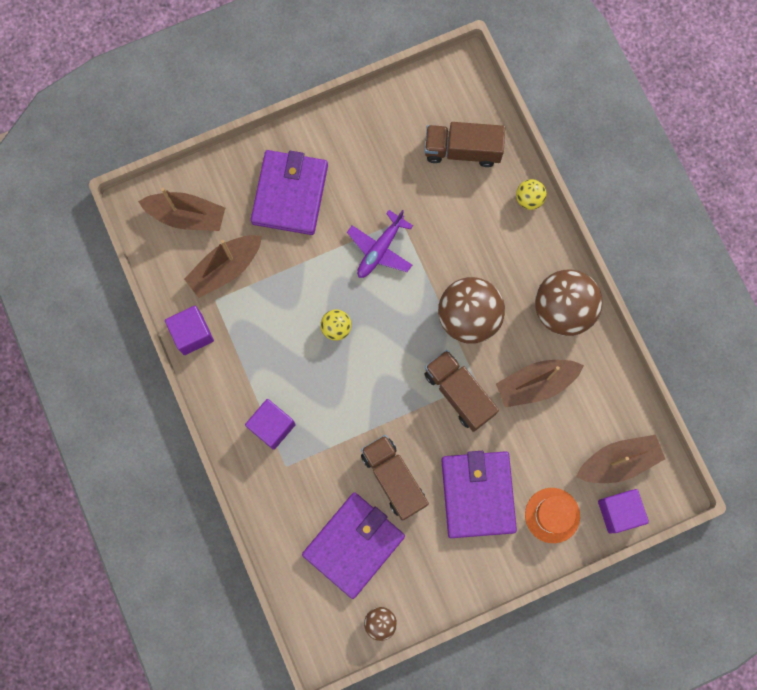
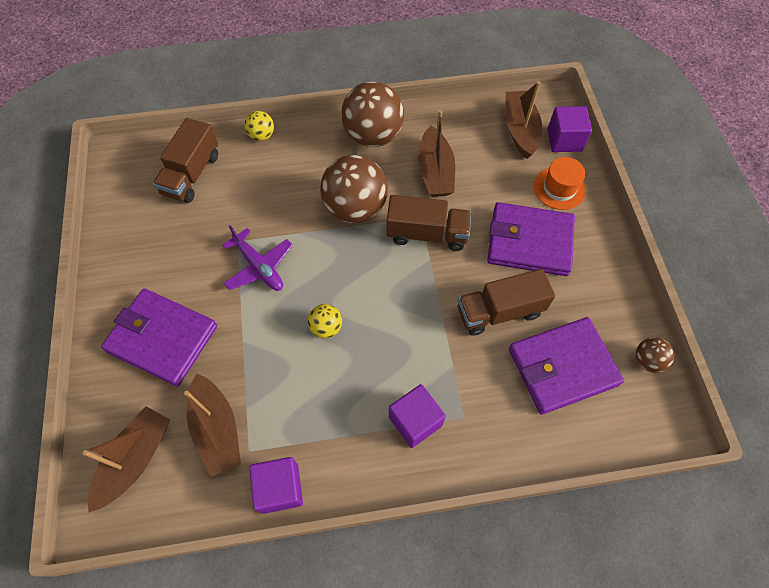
camera: 75 degrees left, 15 degrees down
(354, 545) = (562, 367): purple wallet -> purple wallet turned 75 degrees counterclockwise
(459, 393) = (427, 234): brown truck -> brown truck turned 150 degrees counterclockwise

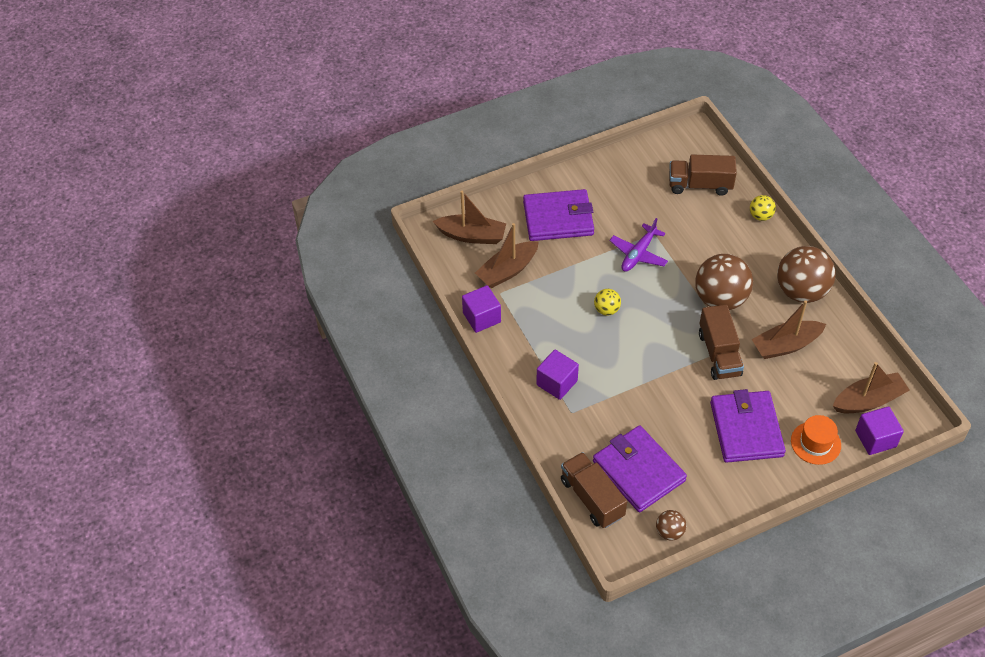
camera: 75 degrees right, 10 degrees down
(162, 338) = (558, 218): purple wallet -> purple wallet turned 75 degrees clockwise
(499, 311) = (669, 419): brown truck -> brown truck (592, 498)

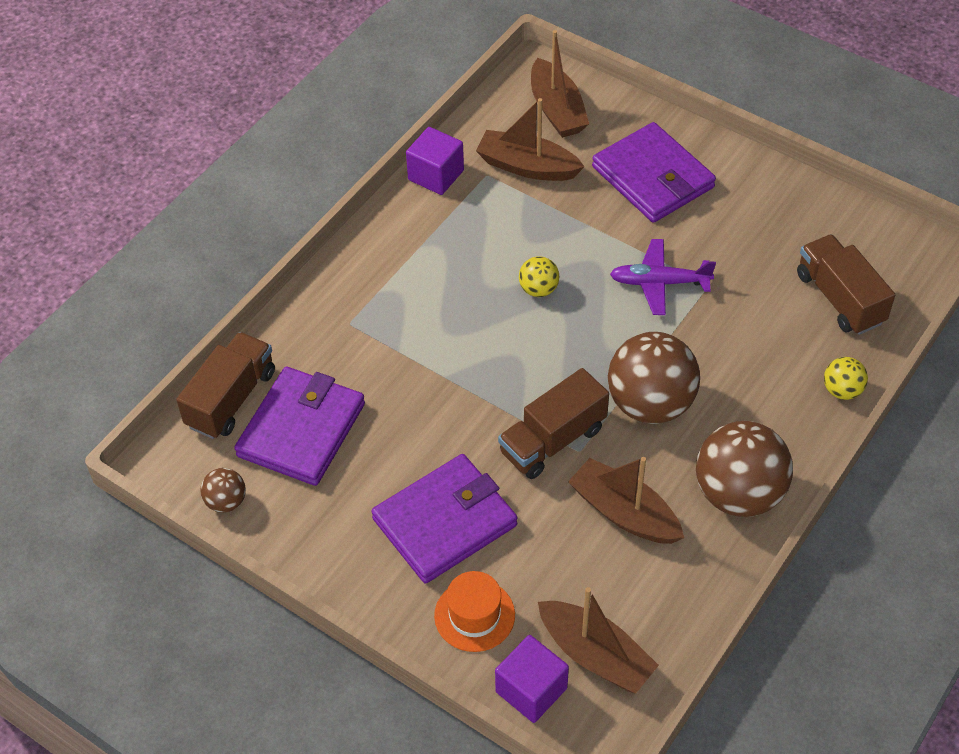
camera: 60 degrees right, 0 degrees up
(557, 383) = (385, 289): purple cube -> none

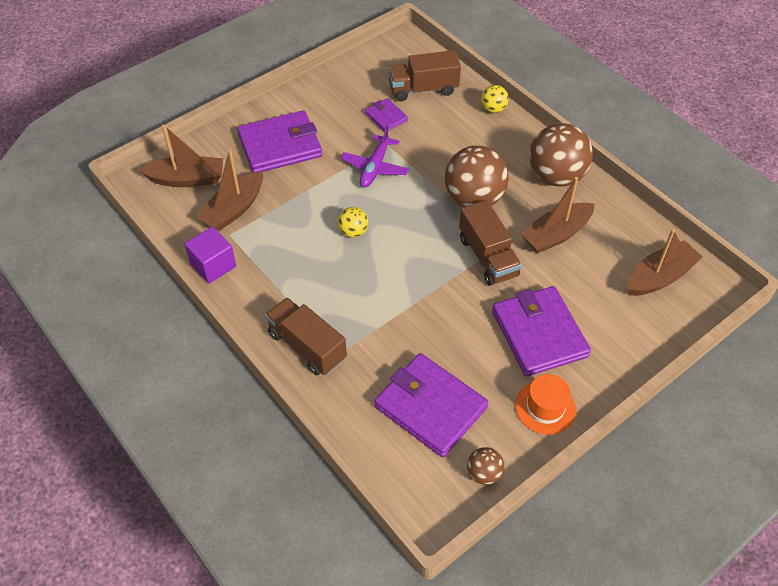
camera: 75 degrees left, 0 degrees up
(231, 399) = (383, 451): brown truck -> brown truck (307, 346)
(474, 615) = (618, 334): orange hat -> orange hat (545, 407)
(531, 690) = (680, 317): purple cube -> none
(760, 271) = (386, 117): none -> purple wallet

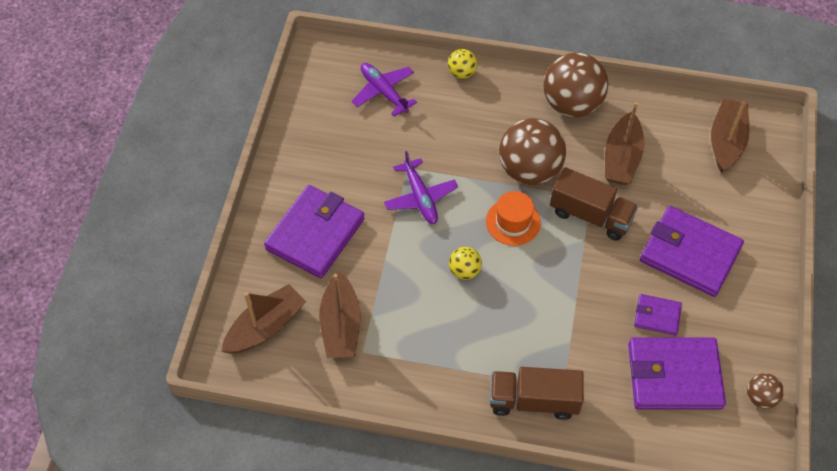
camera: 40 degrees left, 5 degrees up
(213, 265) = (380, 390): purple cube -> none
(386, 117) = (379, 141): purple wallet -> purple wallet (657, 316)
(423, 89) = (383, 92): brown truck -> purple plane
(545, 407) = (750, 311): orange hat -> orange hat (513, 222)

